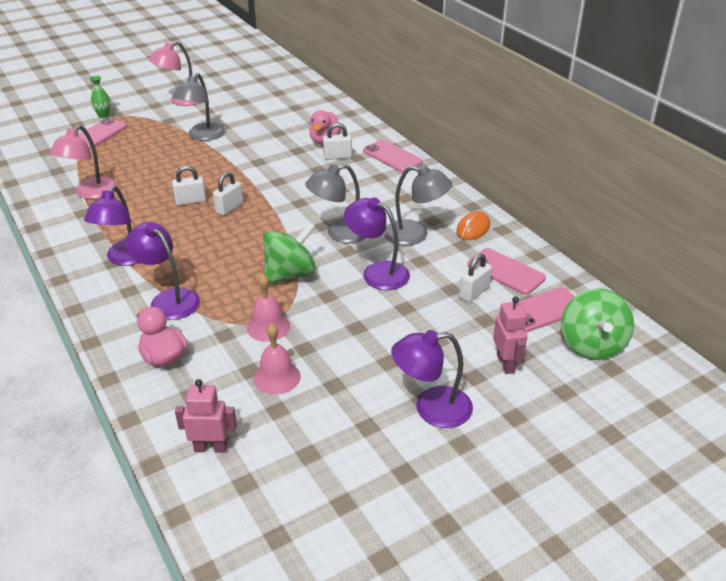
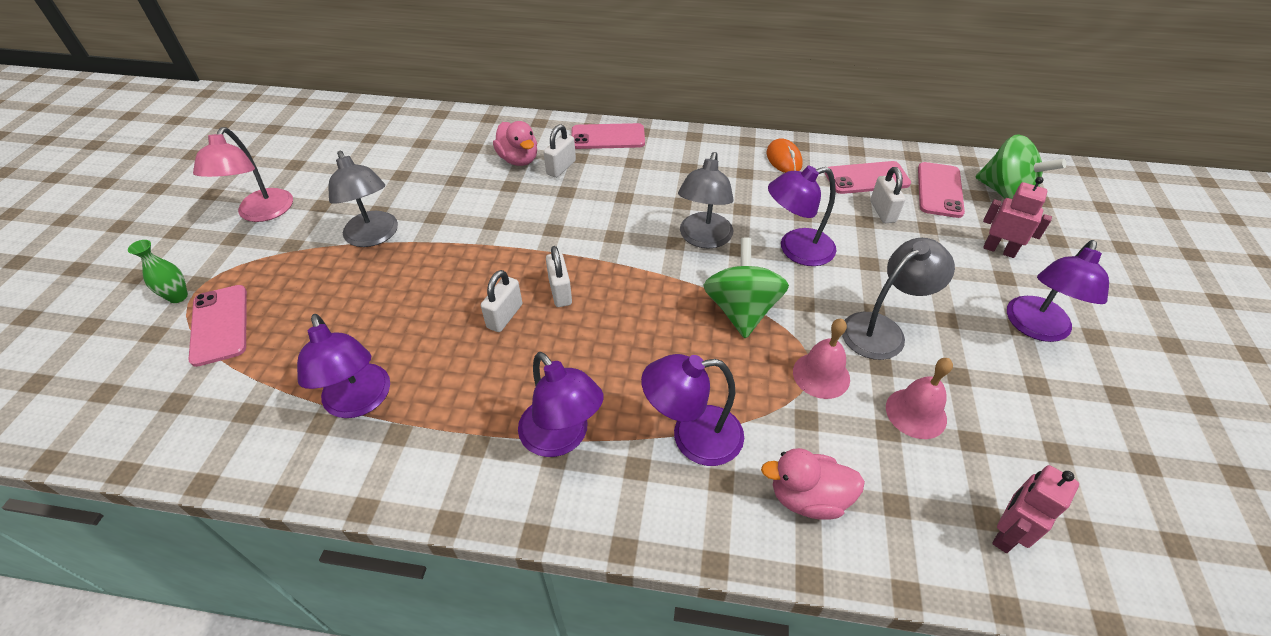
camera: 50 degrees left, 10 degrees up
(90, 193) = (359, 402): pink lamp -> purple lamp
(415, 234) = (758, 195): grey lamp -> grey lamp (882, 329)

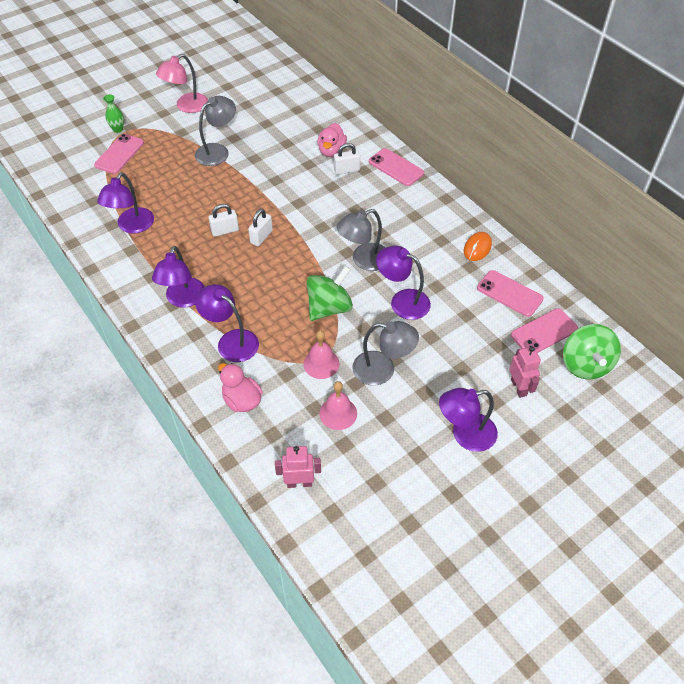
camera: 45 degrees right, 5 degrees up
(374, 236) = (217, 151): grey lamp -> grey lamp turned 150 degrees counterclockwise
(882, 211) = (486, 317): white padlock -> none

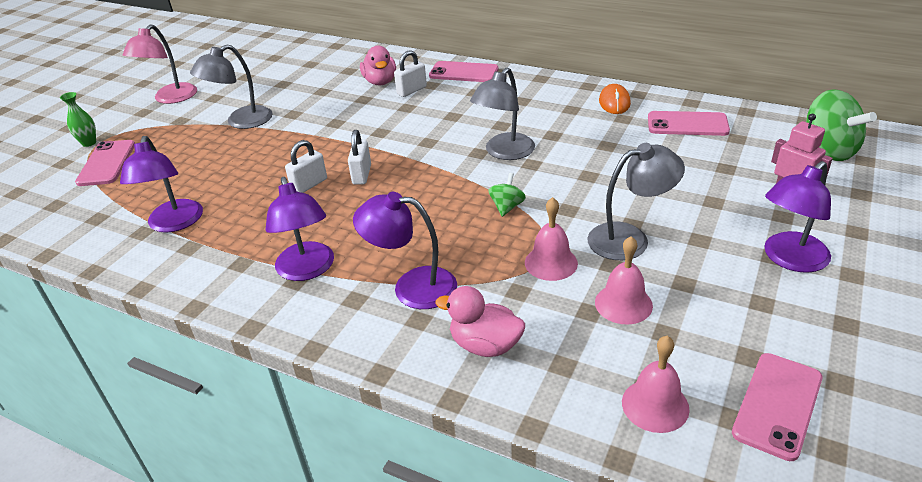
camera: 25 degrees left, 15 degrees down
(217, 151) = (241, 122): grey lamp -> grey lamp turned 150 degrees counterclockwise
(299, 483) = (655, 405): pink robot -> pink bell
(329, 308) = (507, 207): green spinning top -> green spinning top, size x0.51
(402, 301) = (584, 170): purple lamp -> none
(544, 332) = (757, 141): pink phone -> pink phone (777, 405)

